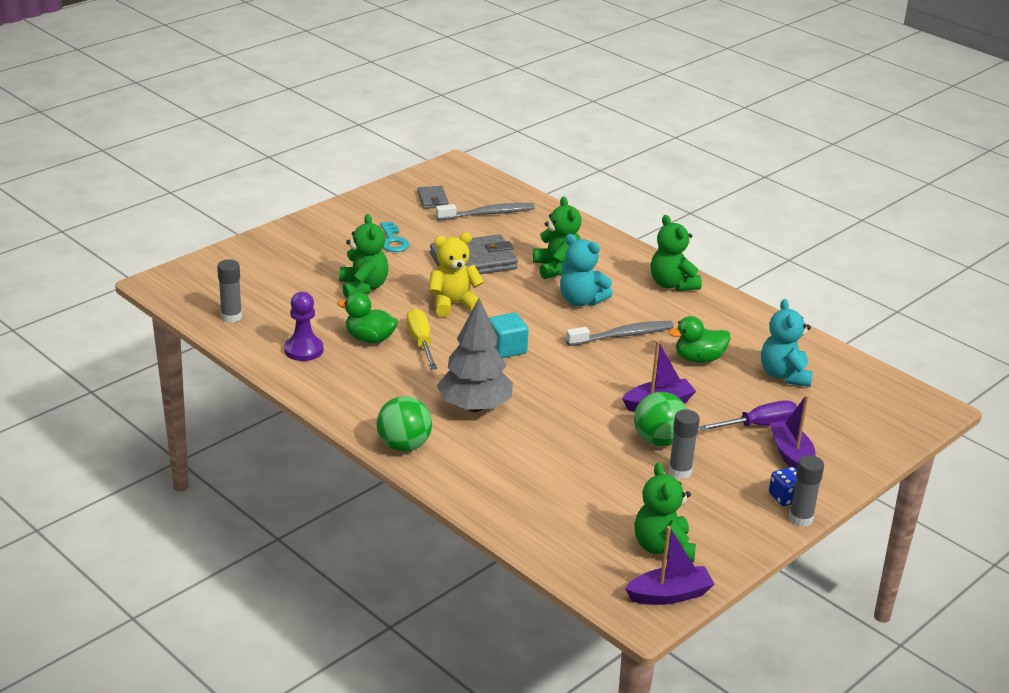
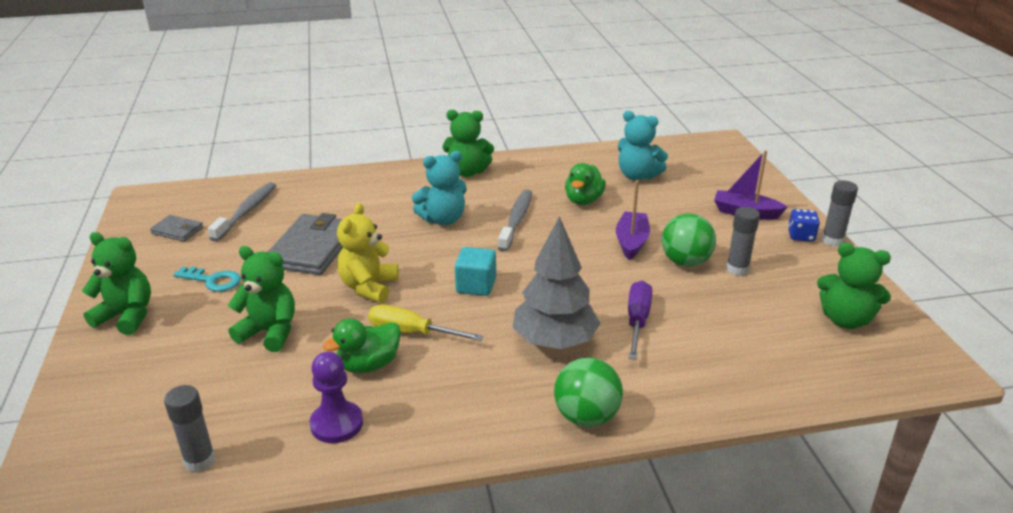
camera: 55 degrees left, 0 degrees up
(557, 268) = (379, 211): green teddy bear -> green teddy bear (127, 316)
(669, 595) = (917, 343): purple boat -> none
(758, 425) = (696, 210): purple screwdriver -> purple screwdriver (637, 321)

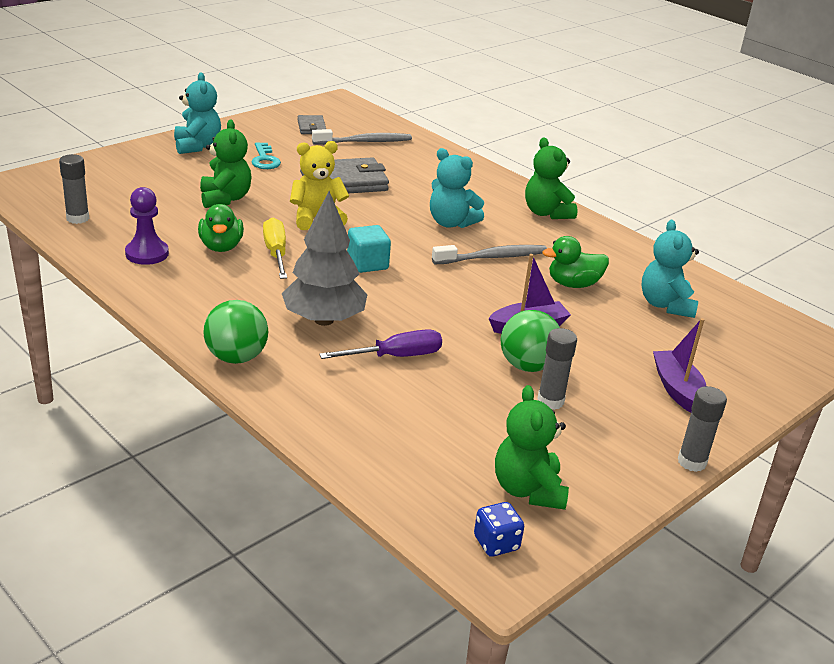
camera: 55 degrees right, 0 degrees up
(127, 316) = (197, 146): green teddy bear -> turquoise teddy bear
(368, 365) = (221, 247): green duck -> green duck turned 120 degrees counterclockwise
(801, 236) = (673, 436): blue dice -> blue dice (496, 543)

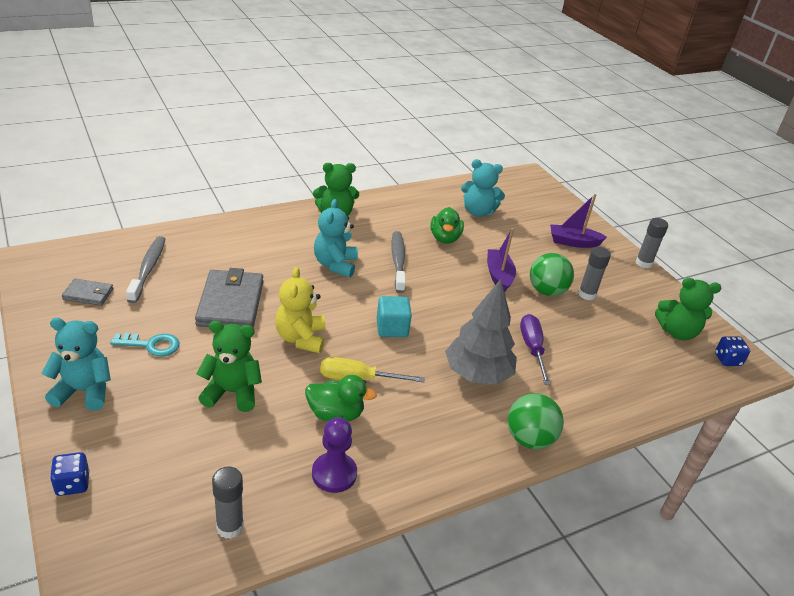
camera: 75 degrees left, 5 degrees up
(103, 159) = (72, 484): none -> blue dice
(451, 223) = (335, 265): turquoise teddy bear -> turquoise teddy bear turned 135 degrees clockwise

